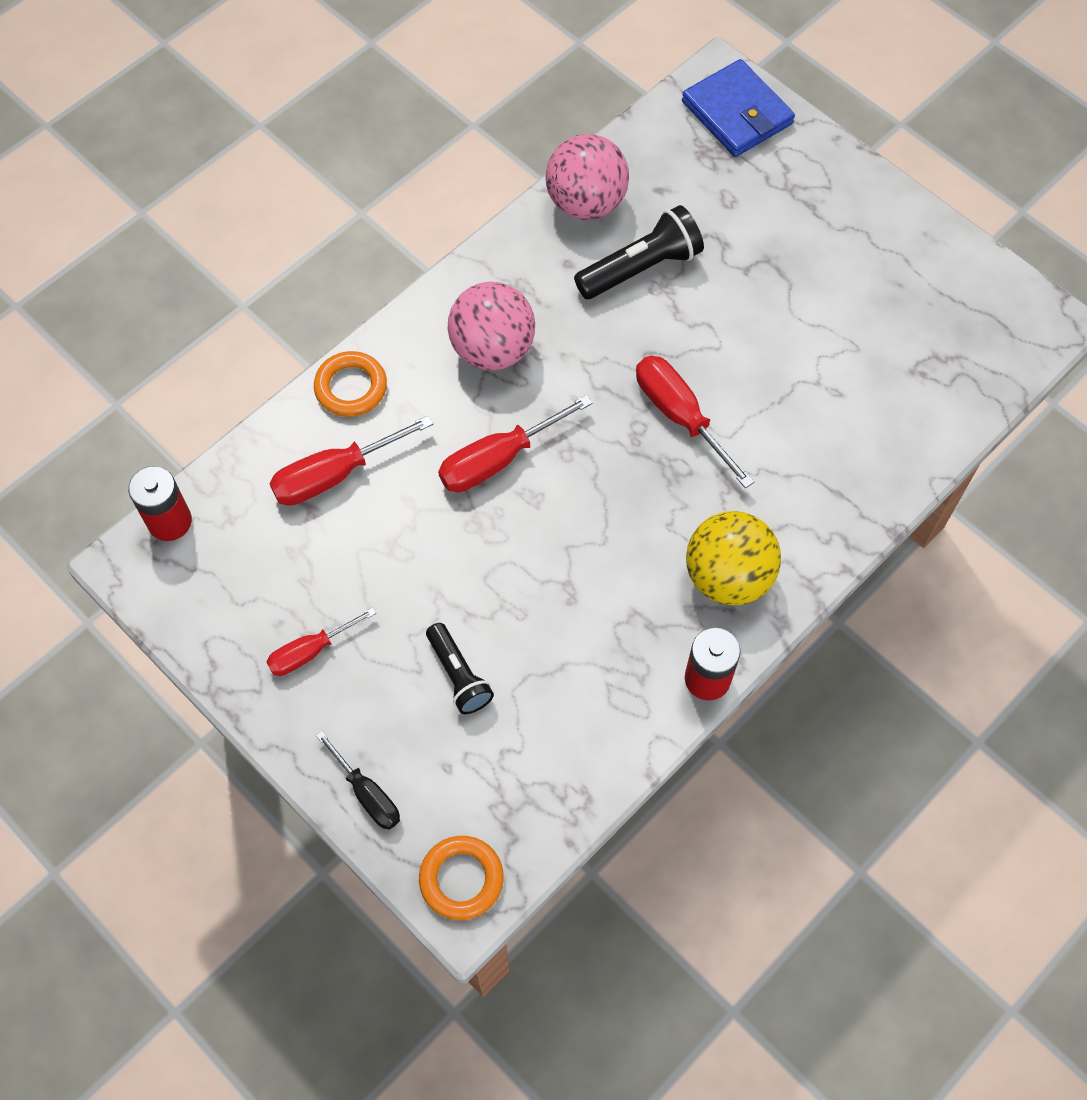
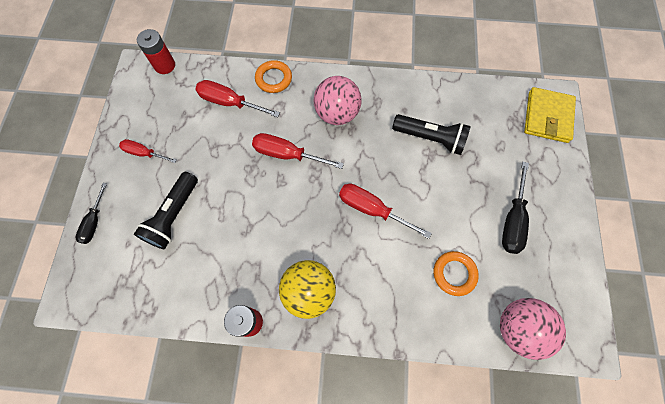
camera: 50 degrees right, 5 degrees up
(459, 675) = (173, 216): black flashlight -> black flashlight, size x1.53
(461, 879) = (78, 289): orange ring -> orange ring (454, 274)
(586, 203) = (440, 94): pink ball -> pink ball (518, 328)
(680, 416) = (372, 209): red screwdriver -> red screwdriver turned 75 degrees counterclockwise
(737, 113) = (547, 117): blue wallet -> yellow wallet
(837, 270) = (512, 220): none -> black screwdriver

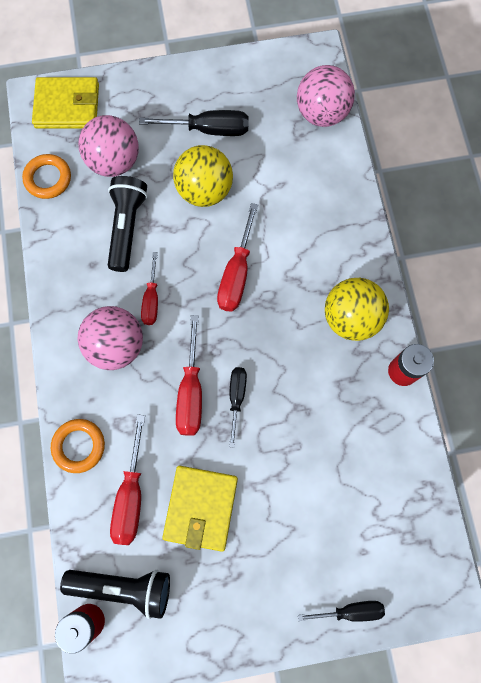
camera: 105 degrees left, 5 degrees up
(144, 153) = (238, 586): red screwdriver -> red screwdriver (151, 299)
(173, 216) = (312, 507): black flashlight -> black flashlight (124, 586)
(204, 142) = (201, 507): none -> yellow wallet
(272, 184) = (236, 398): none -> black screwdriver
(453, 203) = (204, 190): none -> yellow ball
(454, 274) = (285, 177): orange ring -> orange ring (48, 178)
(490, 141) = (114, 162): none -> pink ball

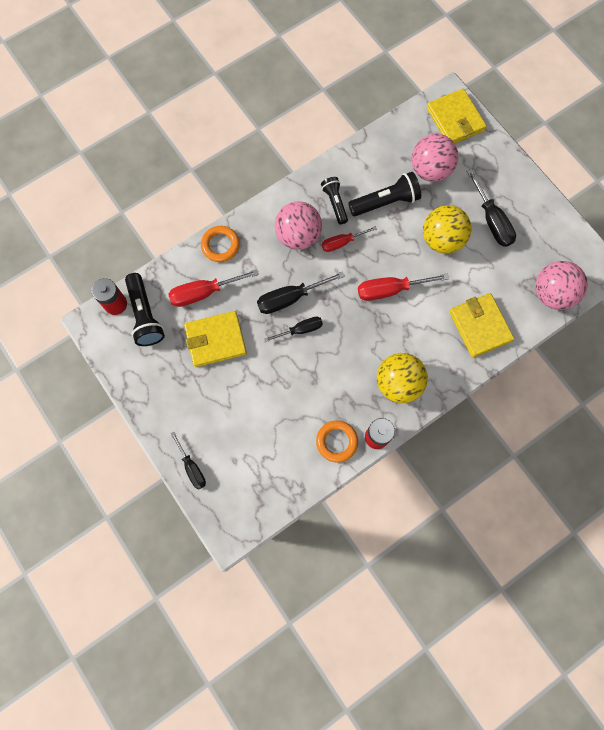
camera: 65 degrees right, 0 degrees up
(48, 178) = (393, 135): orange ring -> orange ring (336, 441)
(97, 284) = (335, 203): none -> black flashlight
(191, 391) = (290, 298): red screwdriver -> black screwdriver
(324, 201) = (480, 326): none -> yellow wallet

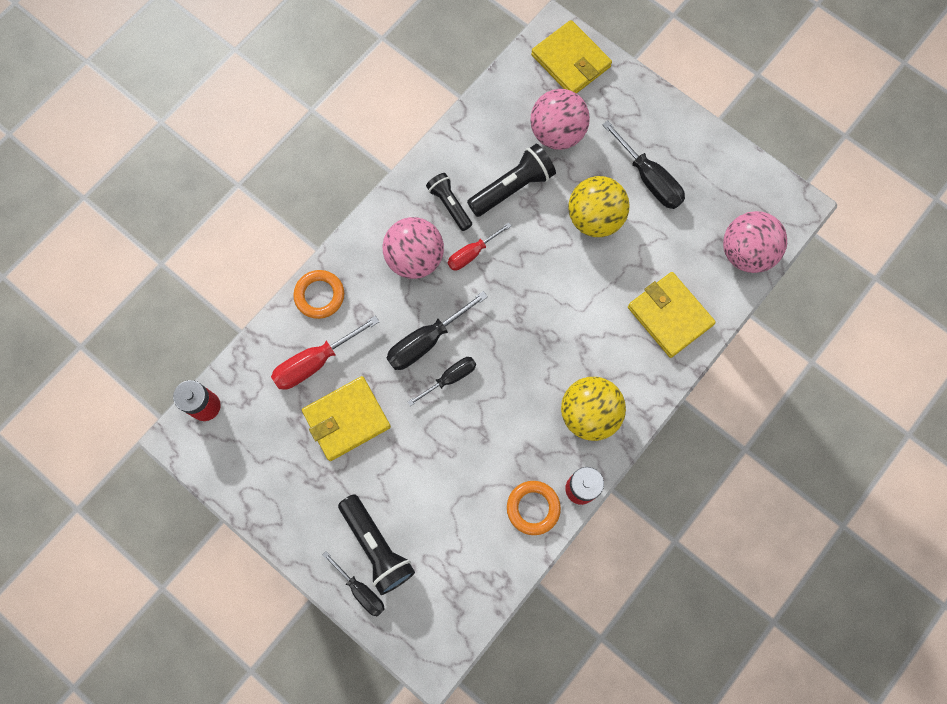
camera: 15 degrees left, 0 degrees up
(145, 315) = (248, 411): black flashlight -> black flashlight (377, 547)
(390, 290) = (548, 298): red screwdriver -> none

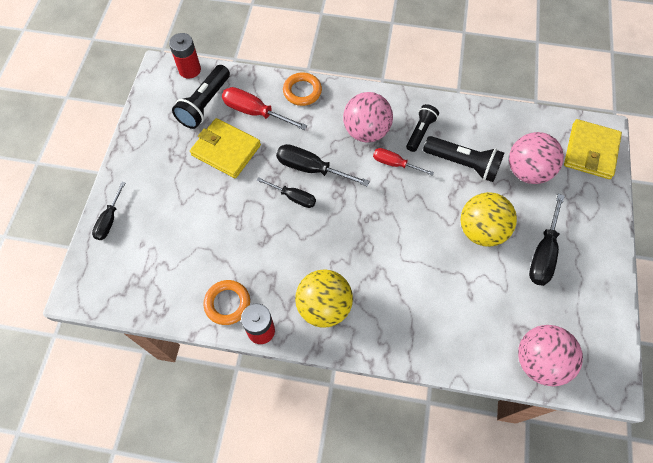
camera: 60 degrees right, 10 degrees down
(377, 547) = (145, 214): black flashlight -> black flashlight (204, 104)
(669, 316) = (442, 327): yellow wallet -> none

